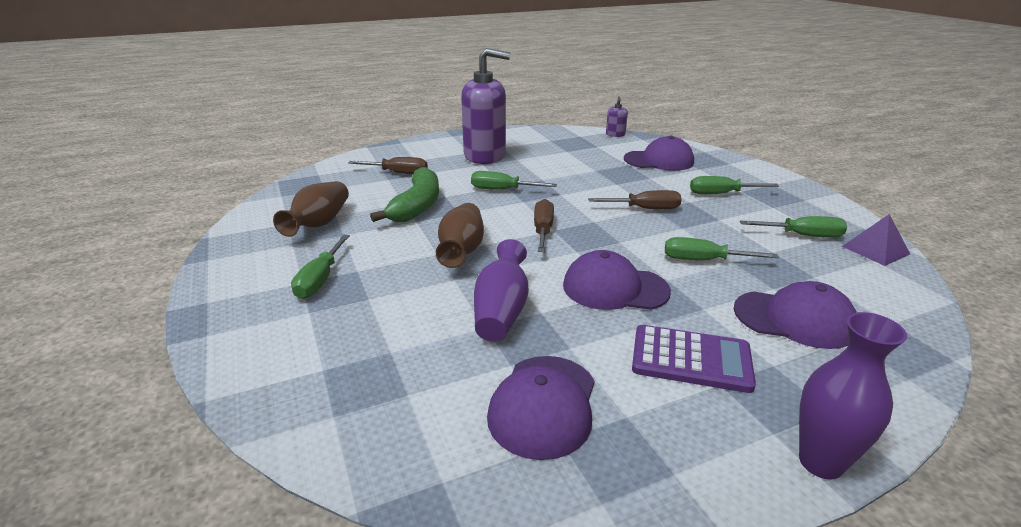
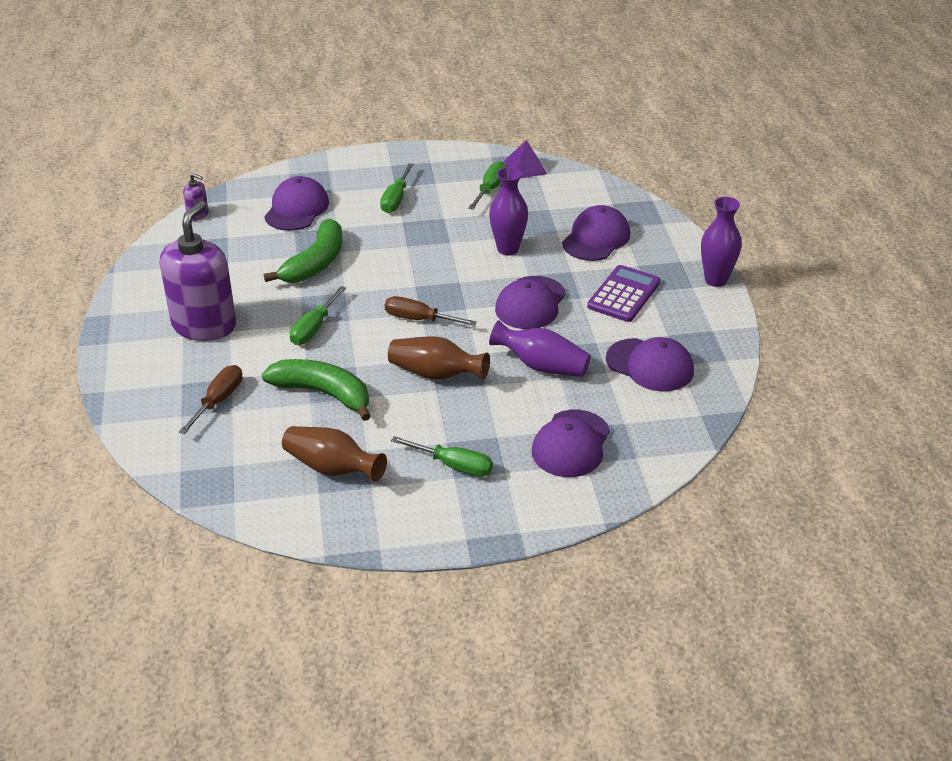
camera: 75 degrees left, 10 degrees up
(359, 352) = (571, 444): none -> purple cap
(591, 177) = (315, 263): none -> green banana
(645, 209) = (405, 250): brown screwdriver -> none
(703, 260) = (508, 249): green screwdriver -> purple vase

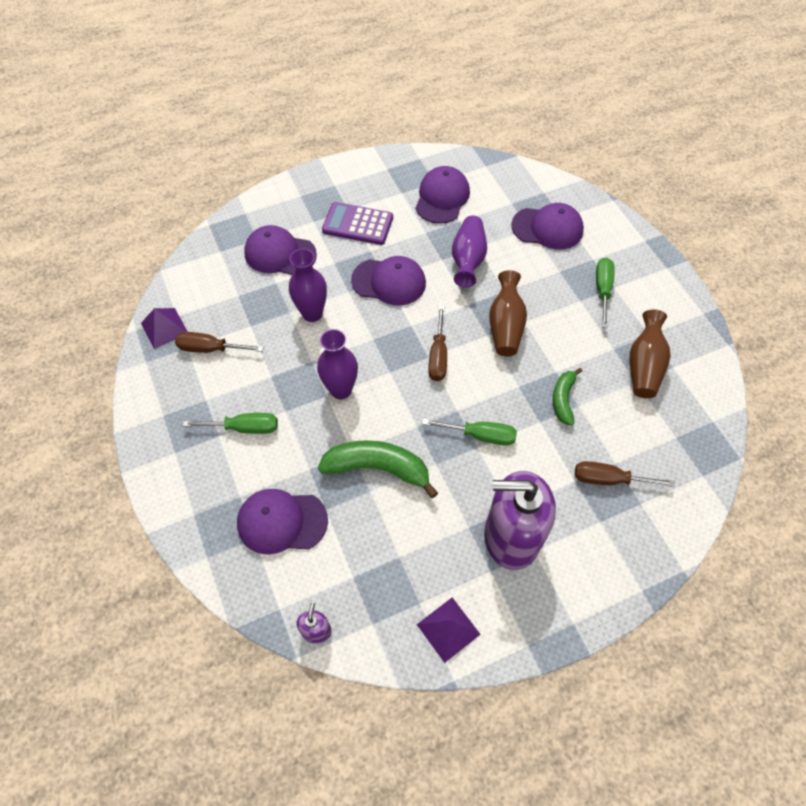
camera: 105 degrees left, 20 degrees up
(153, 276) = (448, 629): none -> purple pyramid
(323, 393) = (563, 399): green banana -> green banana, size x0.59
(490, 189) = (210, 349): green screwdriver -> brown screwdriver
(715, 280) = (321, 173): purple vase -> purple vase (341, 390)

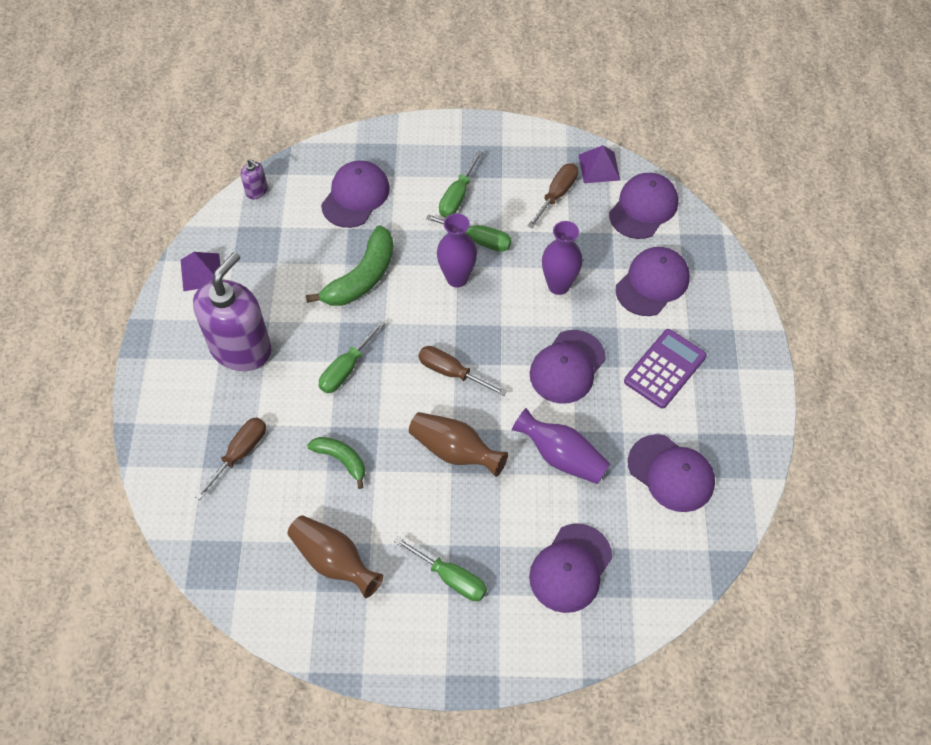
camera: 115 degrees right, 0 degrees up
(201, 282) = (643, 208): none -> purple cap
(290, 390) = (478, 240): none -> green screwdriver

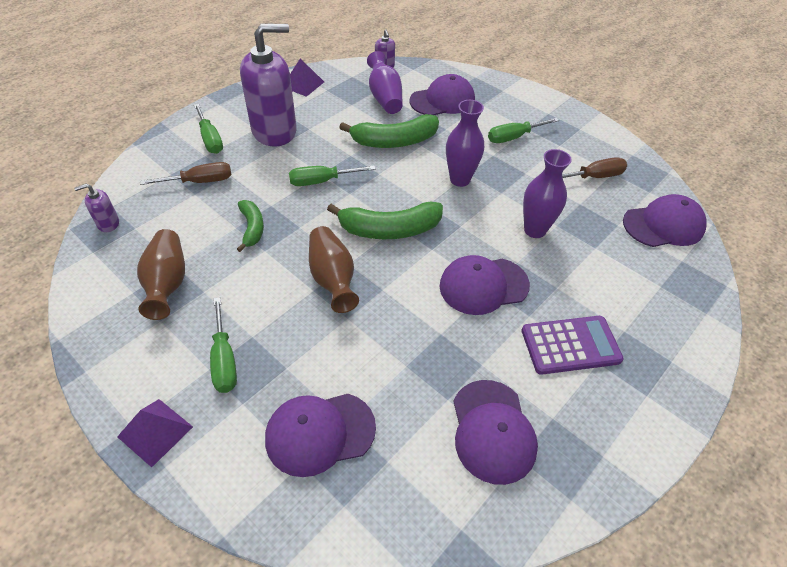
camera: 40 degrees right, 10 degrees down
(213, 556) = (108, 223): none -> purple soap dispenser
(451, 372) = (389, 230): brown screwdriver -> green banana
(478, 240) = (501, 168): green screwdriver -> green screwdriver (210, 139)
(561, 456) = (409, 343): purple vase -> purple vase (384, 97)
(599, 167) = (648, 180): purple pyramid -> purple pyramid (155, 432)
(652, 283) = (621, 278): purple cap -> none

